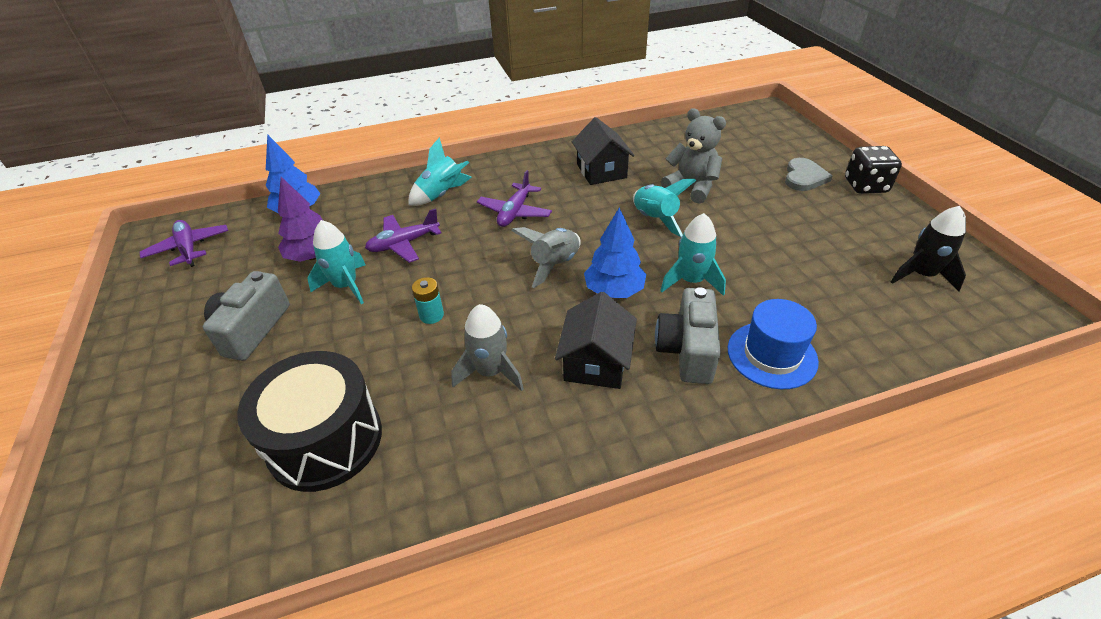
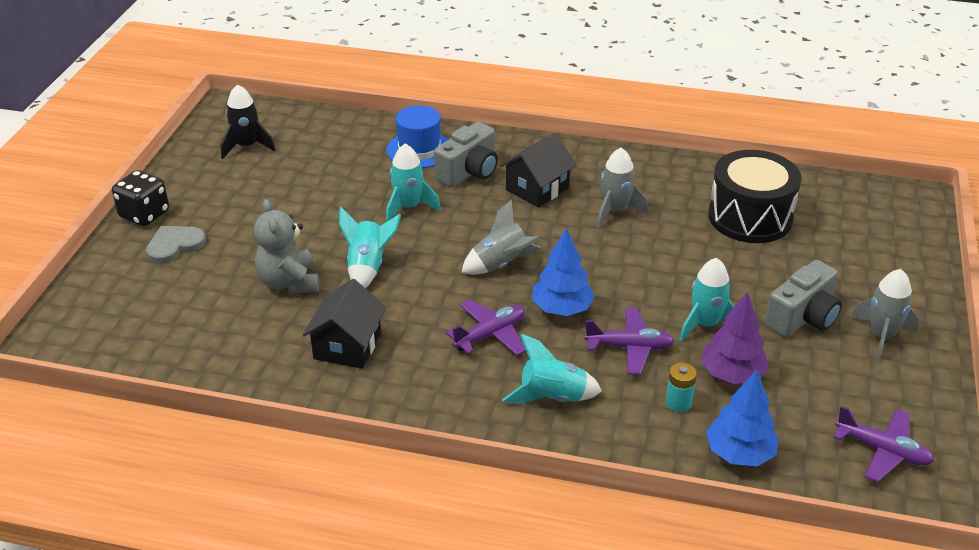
camera: 150 degrees left, 5 degrees down
(170, 342) = (881, 336): none -> grey rocket
(189, 248) = (882, 451): purple plane -> purple plane turned 60 degrees counterclockwise
(431, 315) = (637, 266): turquoise battery -> turquoise battery (678, 402)
(614, 291) = (475, 225): blue tree -> blue tree (562, 309)

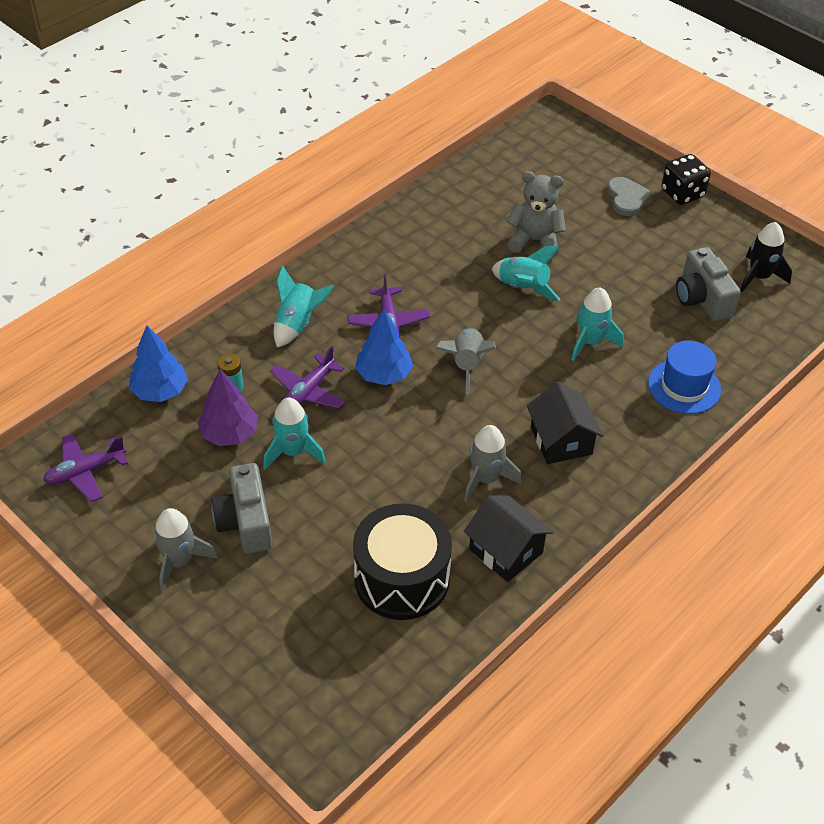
camera: 120 degrees right, 10 degrees up
(347, 346) = (437, 246): black house -> black house (506, 551)
(469, 172) = (622, 405): grey camera -> grey camera (702, 299)

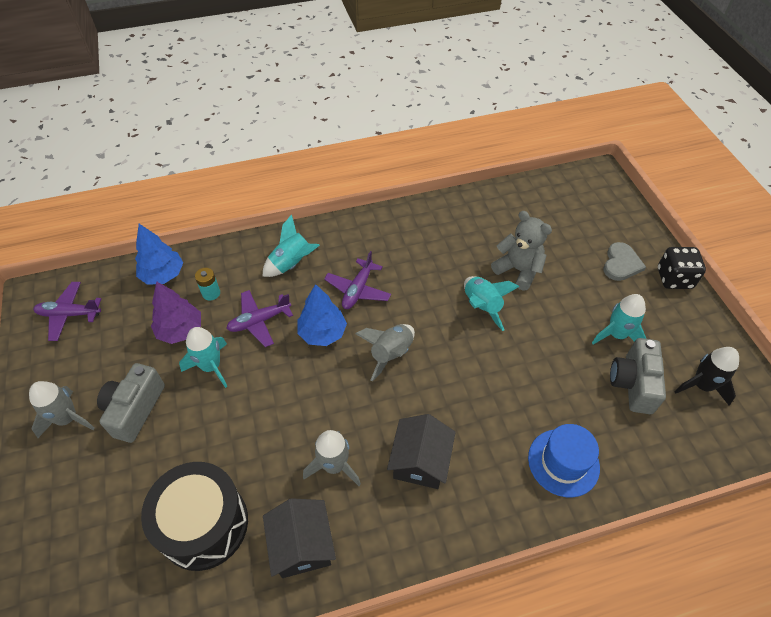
camera: 30 degrees right, 5 degrees up
(590, 342) = (506, 380): turquoise rocket -> turquoise rocket (616, 334)

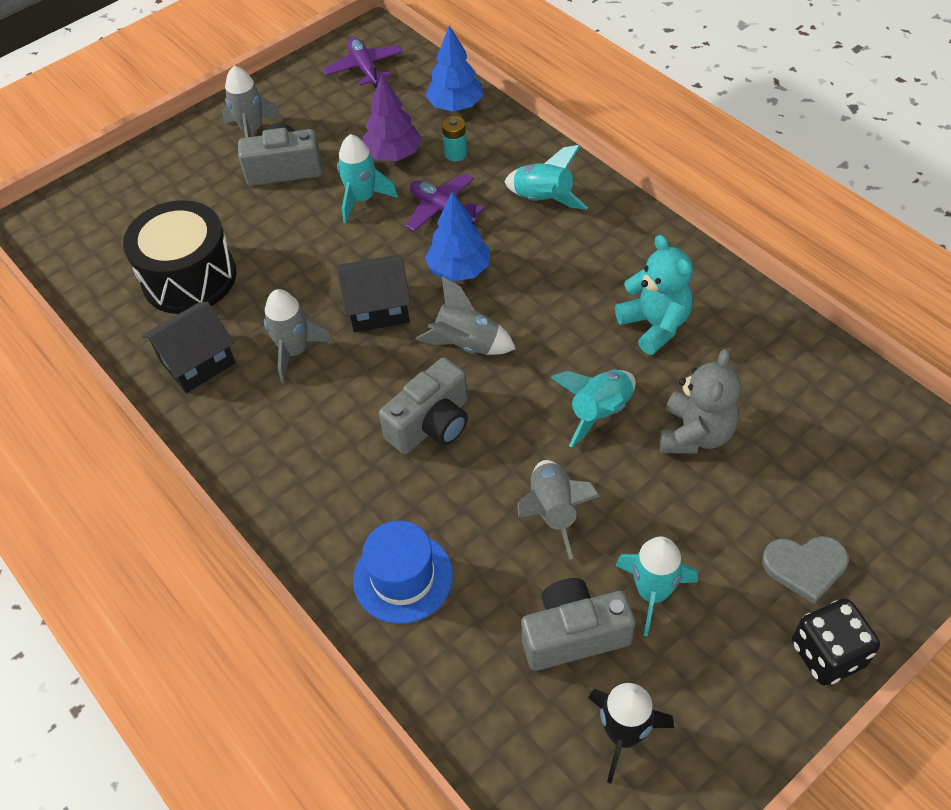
camera: 70 degrees right, 0 degrees up
(358, 290) = (544, 275): purple plane -> none
(420, 461) = (335, 426): black house -> black house (378, 307)
(431, 254) = (655, 325): none -> turquoise teddy bear
(447, 399) = (431, 424): none -> grey camera
(544, 359) = (553, 511): none -> grey rocket

